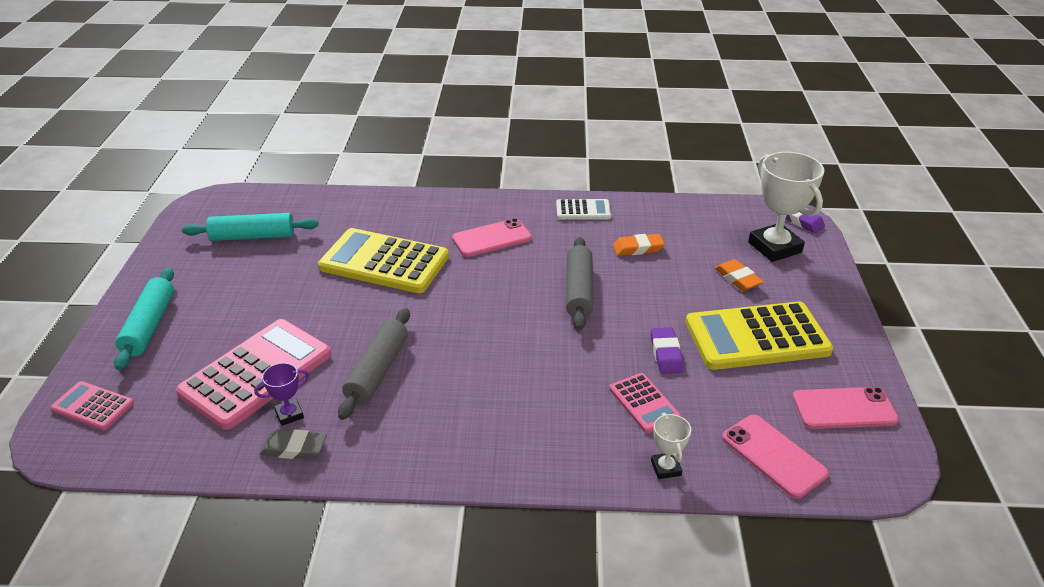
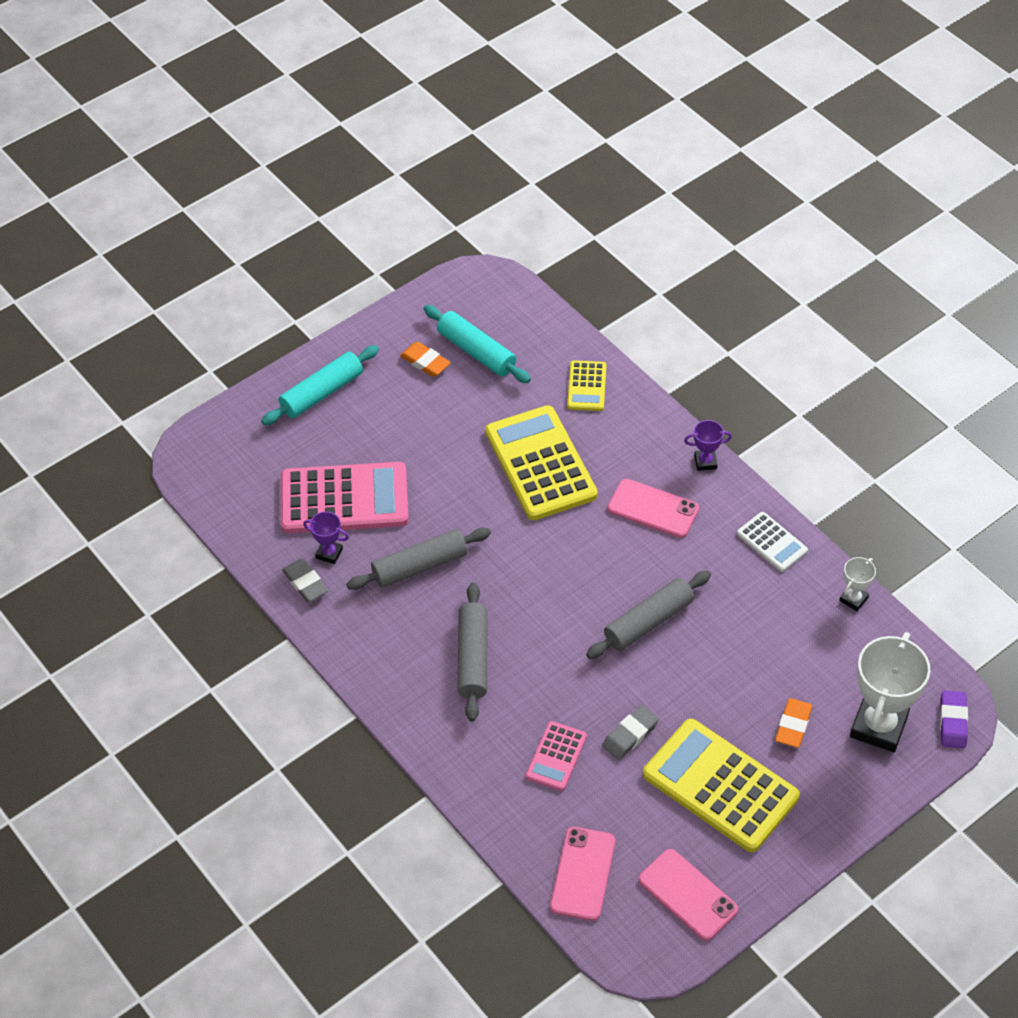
camera: 50 degrees right, 15 degrees up
(93, 406) = (228, 441): pink calculator -> none
(358, 210) = (586, 386): none -> yellow calculator
(487, 201) = (705, 462): none -> purple trophy
(498, 393) = (472, 658): none -> grey rolling pin
(638, 248) = (757, 623): orange eraser -> orange eraser (425, 362)
(666, 354) = (630, 735): purple eraser -> grey eraser
(666, 468) = (502, 812): white trophy -> white trophy (853, 599)

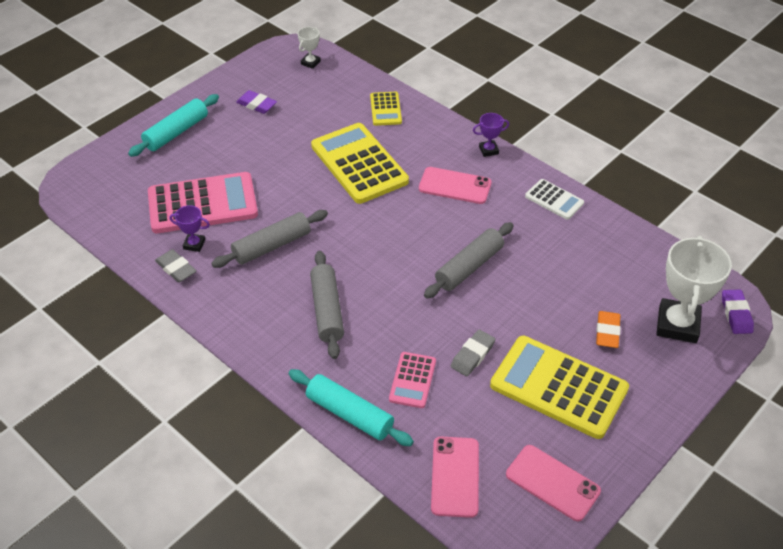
camera: 10 degrees left, 5 degrees down
(425, 362) = (256, 105): orange eraser -> purple eraser
(476, 351) = (296, 94): turquoise rolling pin -> turquoise rolling pin (349, 414)
(853, 599) = (629, 233): white trophy -> white trophy (310, 63)

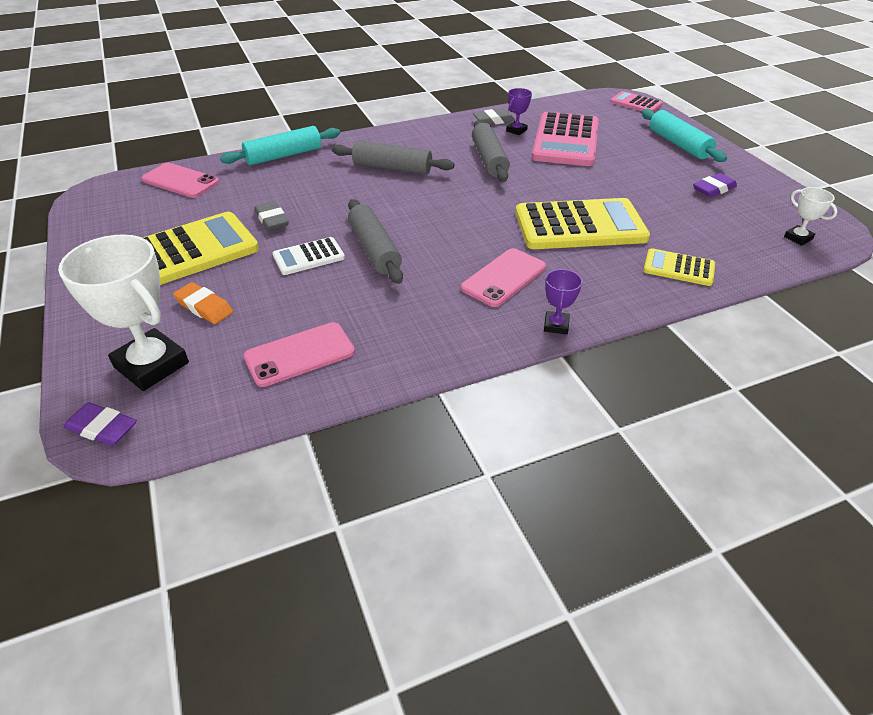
camera: 115 degrees right, 5 degrees down
(412, 380) = (281, 186): pink calculator -> pink calculator (635, 103)
(552, 483) = (116, 219): pink phone -> pink phone (300, 354)
(554, 200) = (426, 348): white calculator -> white calculator (308, 257)

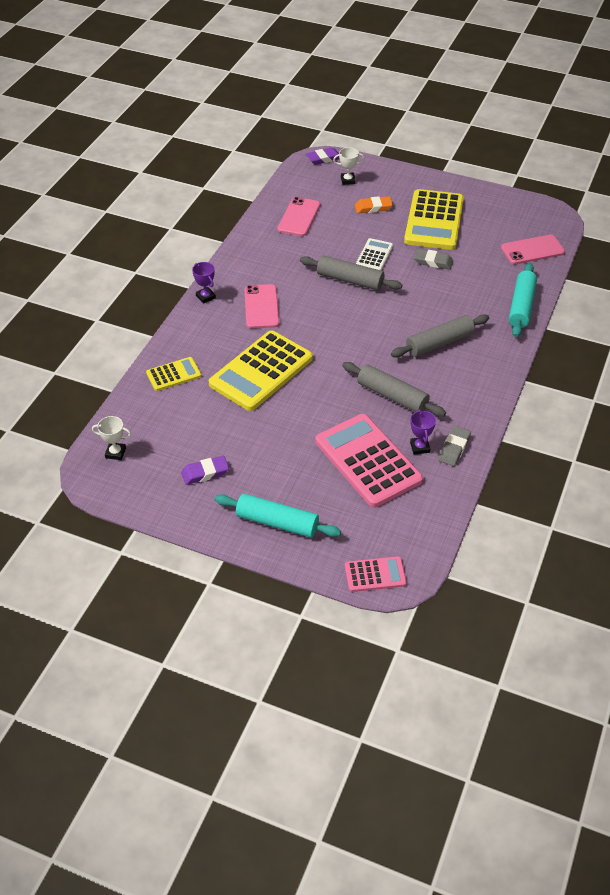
camera: 135 degrees right, 5 degrees up
(151, 365) = (348, 180): white trophy -> white trophy, size x0.47
(713, 189) = (205, 473): purple eraser -> purple eraser turned 60 degrees clockwise

